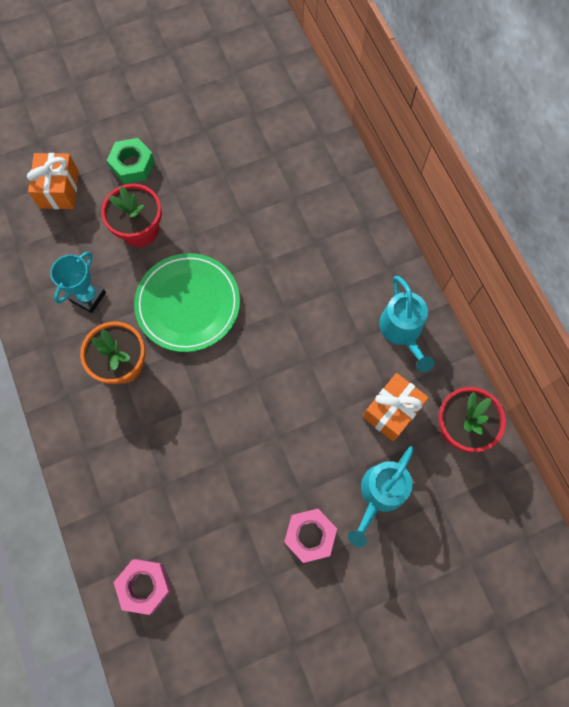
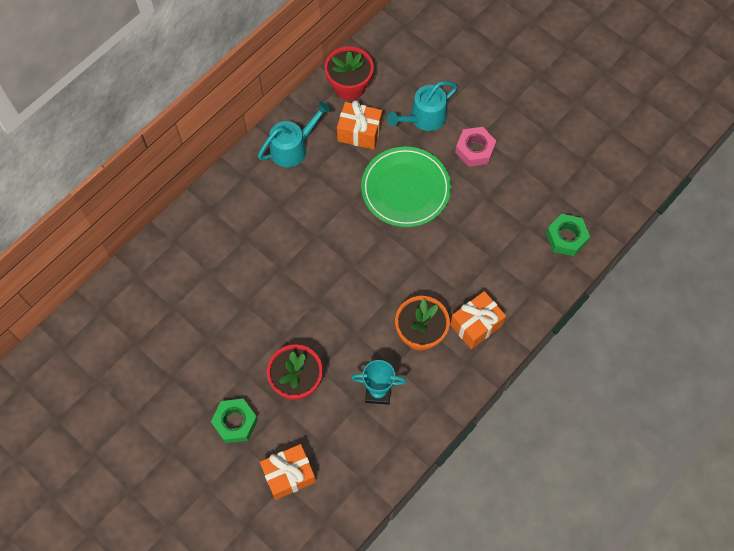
camera: 115 degrees left, 5 degrees down
(100, 425) = (476, 325): none -> orange gift
(144, 586) = (566, 237): pink nut -> green nut
(188, 304) = (346, 310): green plate -> green plate (405, 189)
(379, 494) = (423, 118): turquoise watering can -> turquoise watering can turned 135 degrees clockwise

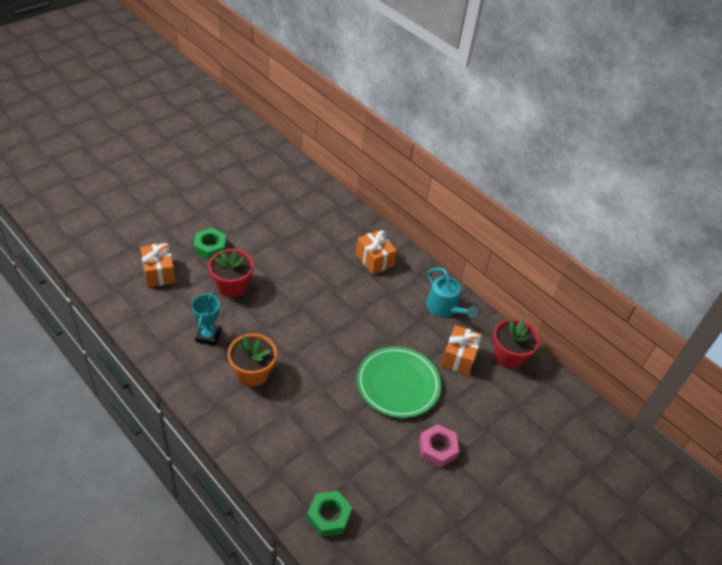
camera: 90 degrees right, 20 degrees down
(423, 118) = (474, 410): turquoise watering can -> none
(476, 325) = (251, 417): orange gift -> orange gift (374, 260)

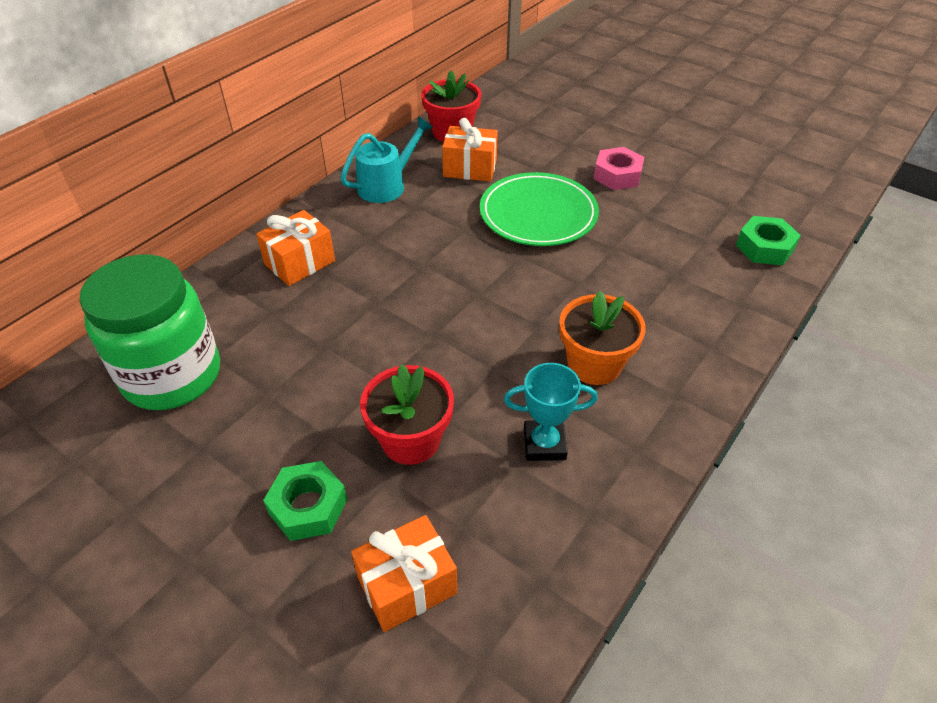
camera: 95 degrees left, 0 degrees up
(303, 210) = (172, 375): none -> green jar

